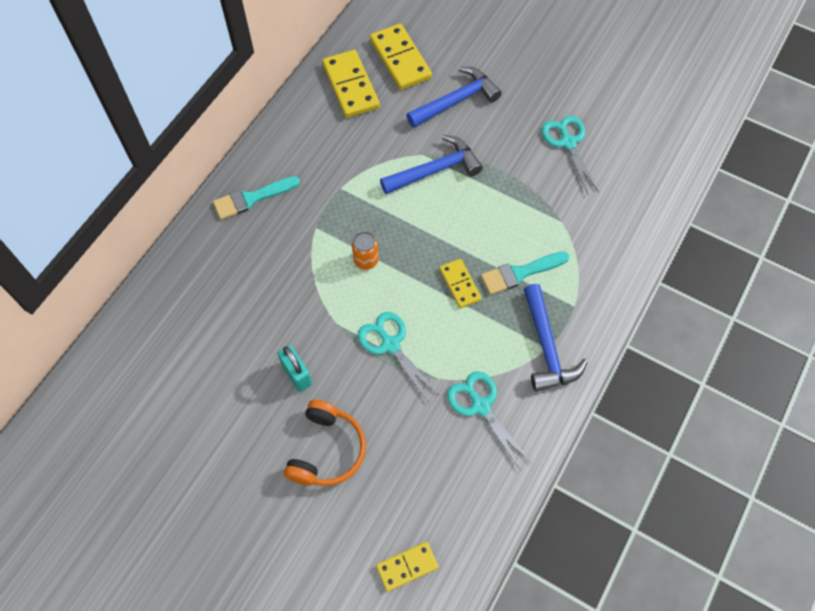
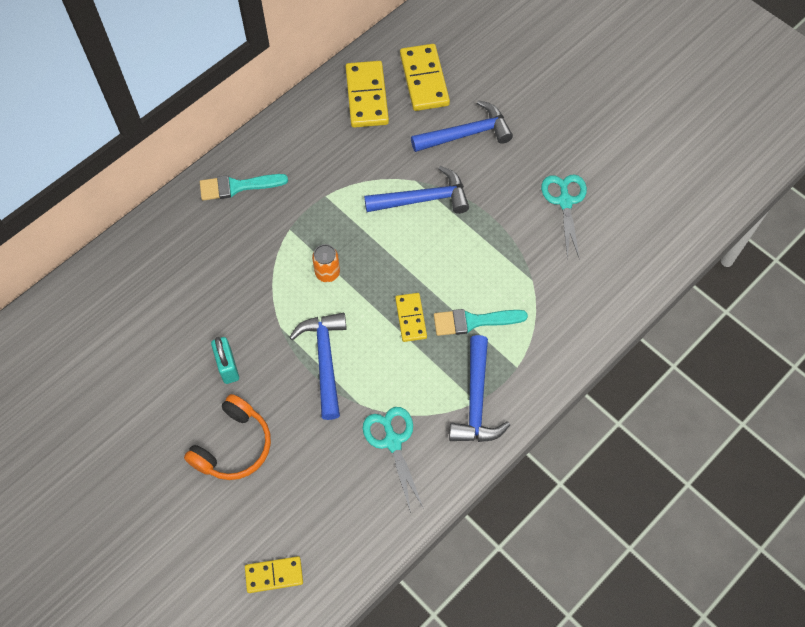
camera: 15 degrees right, 0 degrees up
(390, 344) = (325, 360): turquoise scissors -> blue hammer

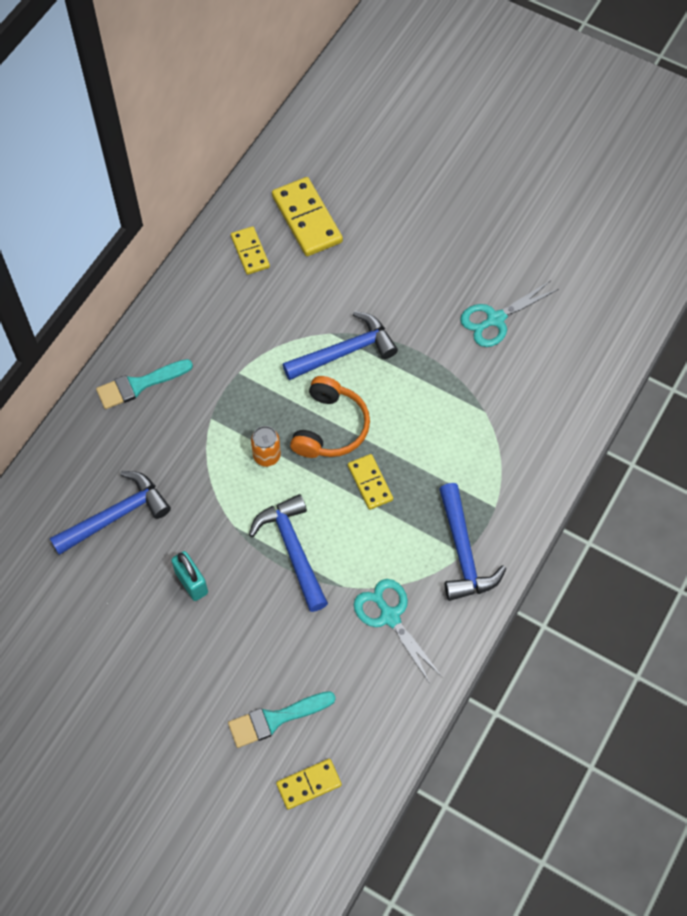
camera: 15 degrees left, 0 degrees up
(234, 446) = (224, 664): orange headphones -> orange headphones (330, 427)
(367, 96) = (250, 252): yellow domino -> yellow domino, size x0.60
(466, 134) = (370, 269): blue hammer -> blue hammer (116, 516)
(473, 321) = (436, 470): turquoise brush -> turquoise brush (275, 719)
(565, 201) = (495, 319): turquoise scissors -> turquoise scissors turned 105 degrees counterclockwise

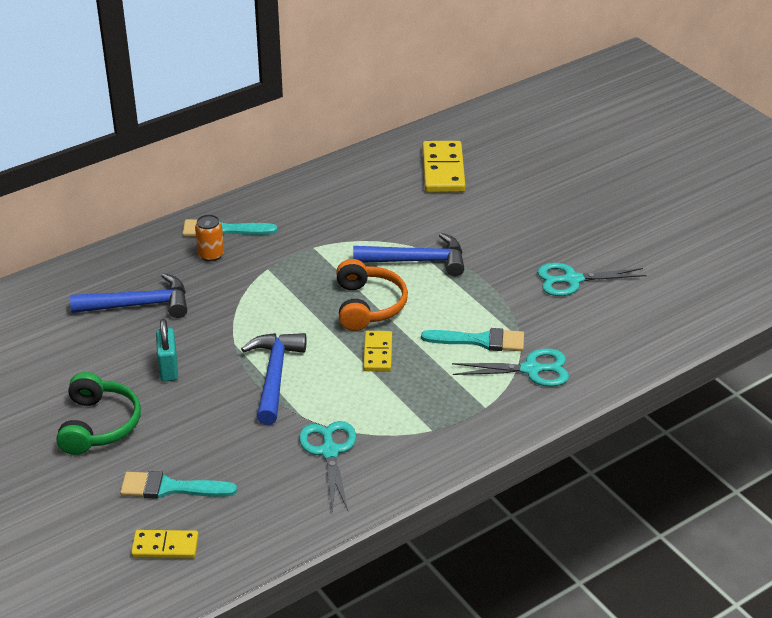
camera: 25 degrees right, 25 degrees down
(168, 677) = (99, 425): none -> green headphones
(250, 252) = (379, 177): yellow domino -> none
(267, 456) = (297, 307): orange can -> orange can (211, 255)
(330, 427) = (368, 305): orange headphones -> orange headphones turned 45 degrees counterclockwise
(452, 429) = (480, 341): none -> turquoise brush
(463, 552) = (432, 429): blue hammer -> none
(512, 445) = (531, 369): none -> turquoise scissors

